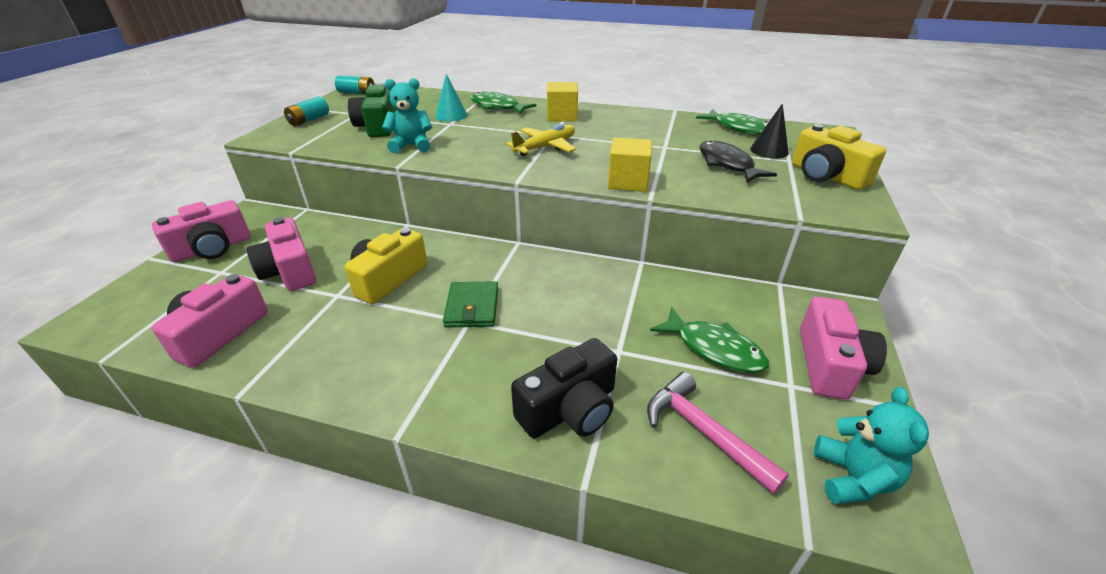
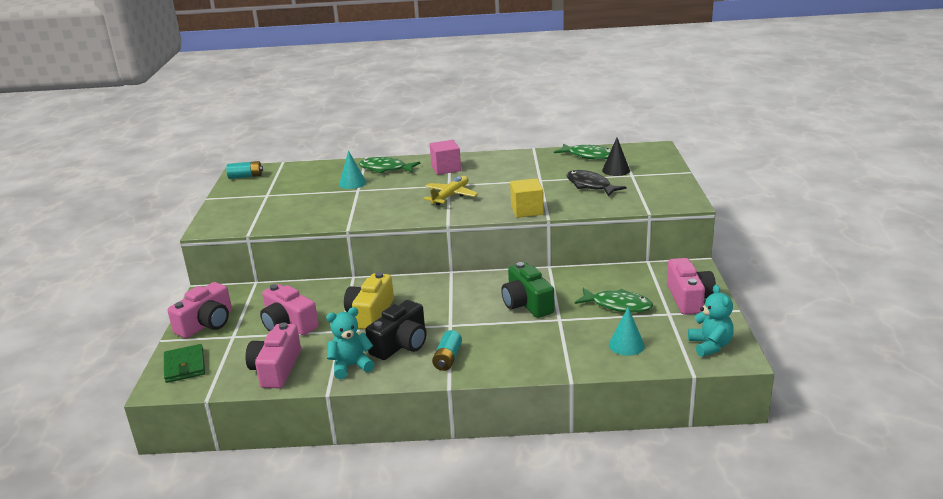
camera: 15 degrees left, 10 degrees down
(309, 120) = (231, 208): turquoise battery -> turquoise battery (448, 358)
(378, 126) = (298, 202): green camera -> green camera (527, 304)
(411, 146) = (343, 213): turquoise teddy bear -> turquoise teddy bear (351, 366)
(472, 307) = (446, 317): green wallet -> green wallet (184, 366)
(562, 116) = (446, 168): yellow cube -> pink cube
(570, 409) = (544, 352): black camera -> black camera (401, 344)
(704, 432) = (626, 345): pink hammer -> turquoise cone
(826, 176) = (659, 182): yellow camera -> none

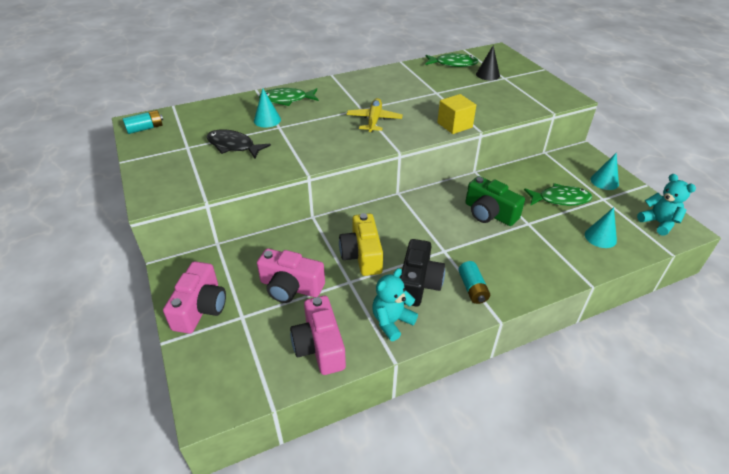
camera: 25 degrees left, 15 degrees up
(184, 366) = (215, 370): green wallet -> none
(446, 168) = (343, 92): pink cube -> none
(590, 185) = (482, 92): black fish -> black fish (233, 146)
(688, 298) = (604, 181): pink camera -> turquoise cone

